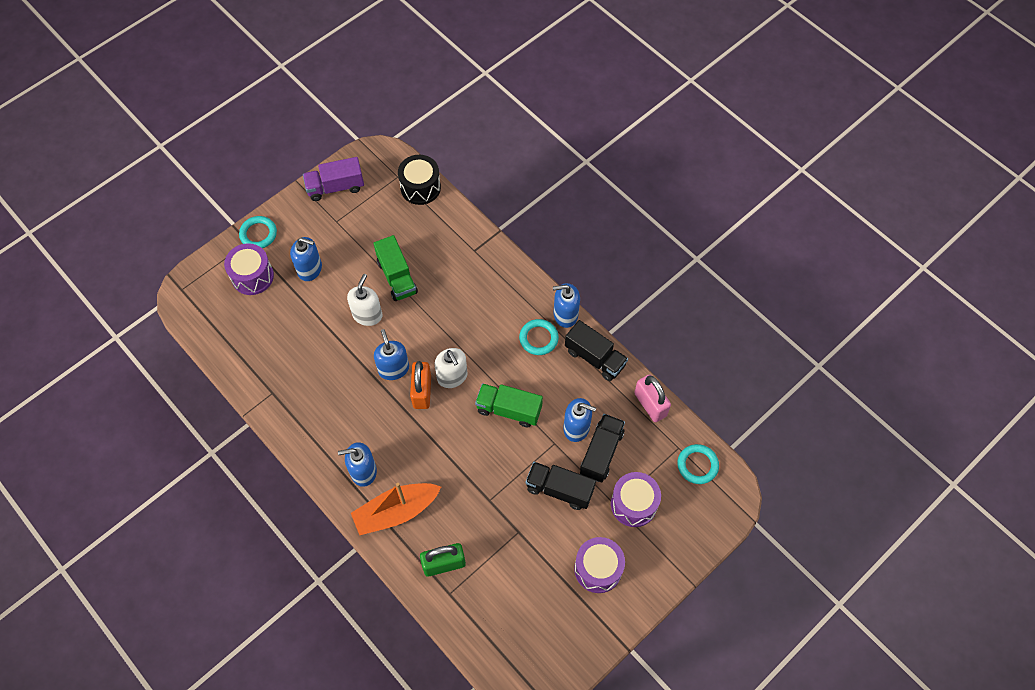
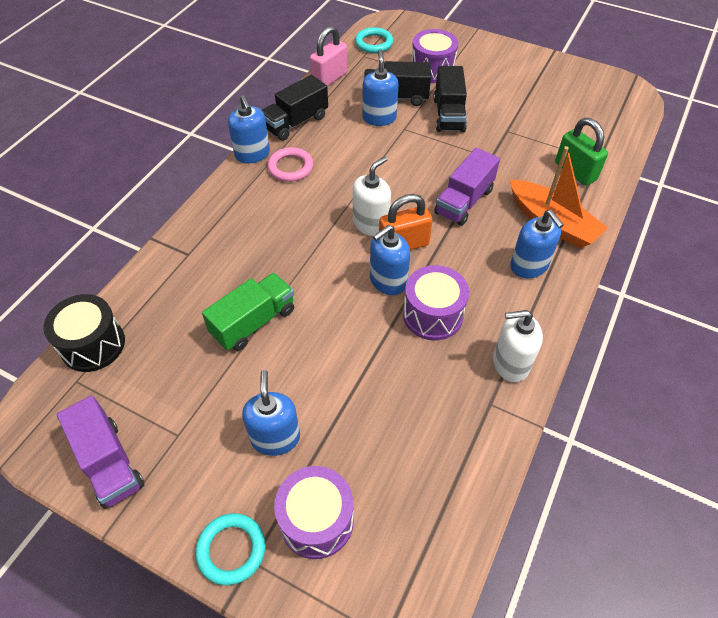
camera: 110 degrees left, 10 degrees down
(367, 315) = (324, 335): white soap dispenser -> white soap dispenser (510, 363)
(447, 454) = (464, 201): none -> purple truck
(509, 410) = (386, 168): green truck -> none
(538, 338) = (290, 167): turquoise ring -> pink ring
(595, 358) = (296, 122): black truck -> black truck turned 150 degrees counterclockwise
(598, 569) = (504, 77): purple drum -> purple drum (433, 315)

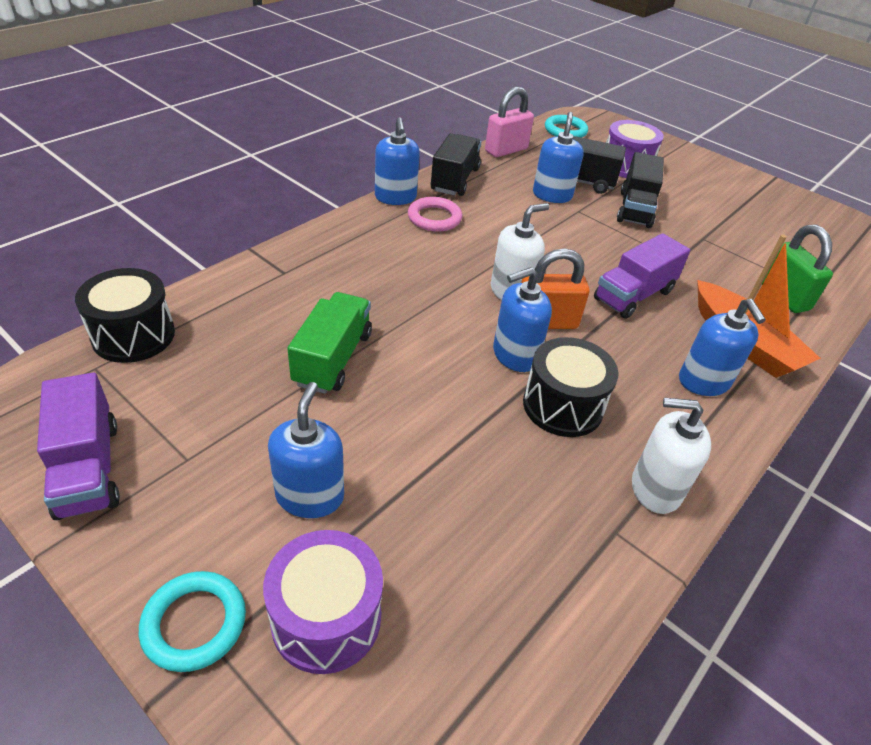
camera: 10 degrees right, 10 degrees down
(253, 322) = (333, 358): green truck -> green truck turned 45 degrees counterclockwise
(296, 122) = (455, 180): black truck -> black truck turned 135 degrees clockwise
(433, 315) = (562, 405): purple drum -> black drum

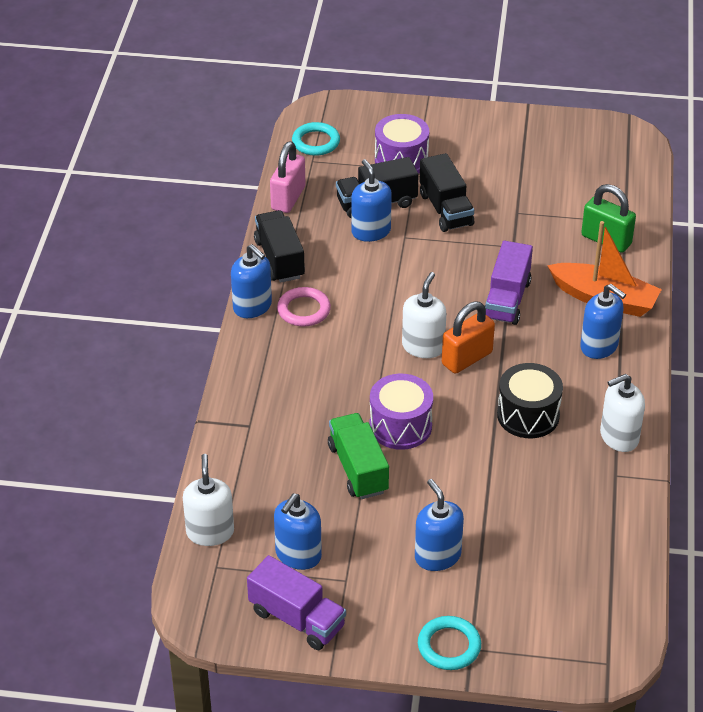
camera: 30 degrees left, 0 degrees up
(133, 335) = (210, 532): black drum -> white soap dispenser
(326, 618) = (509, 604): purple drum -> purple drum (400, 426)
(515, 355) = (469, 396): blue soap dispenser -> blue soap dispenser (298, 555)

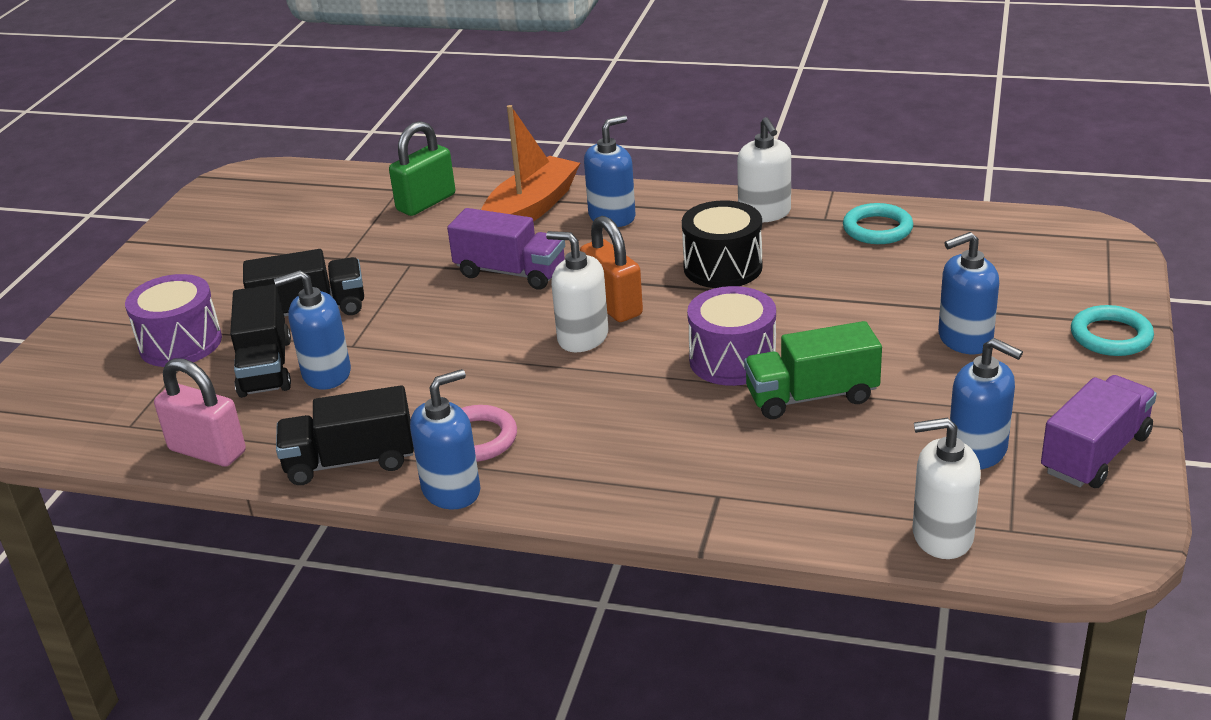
camera: 80 degrees left, 10 degrees down
(316, 142) = (85, 421): turquoise ring -> turquoise ring (877, 229)

